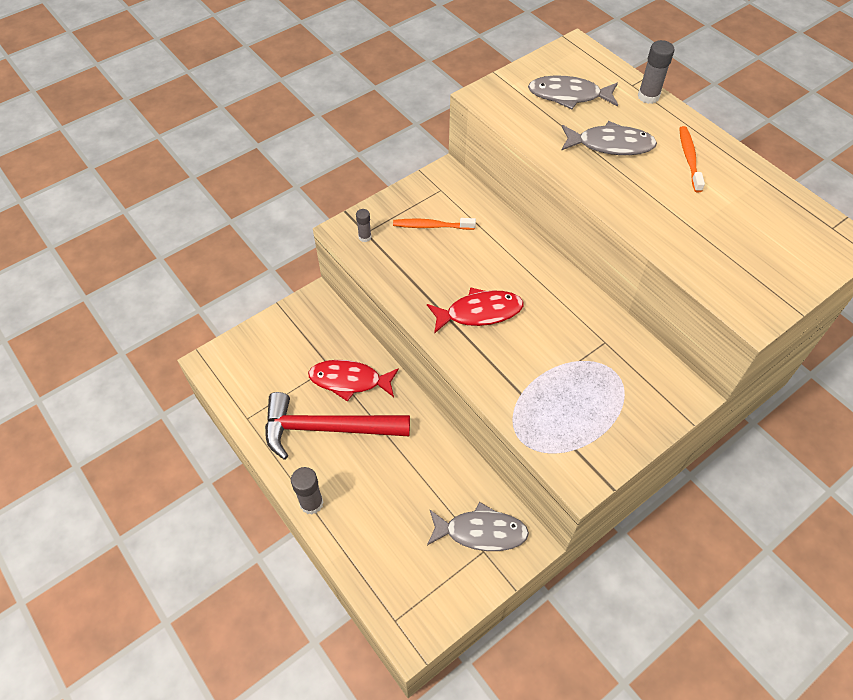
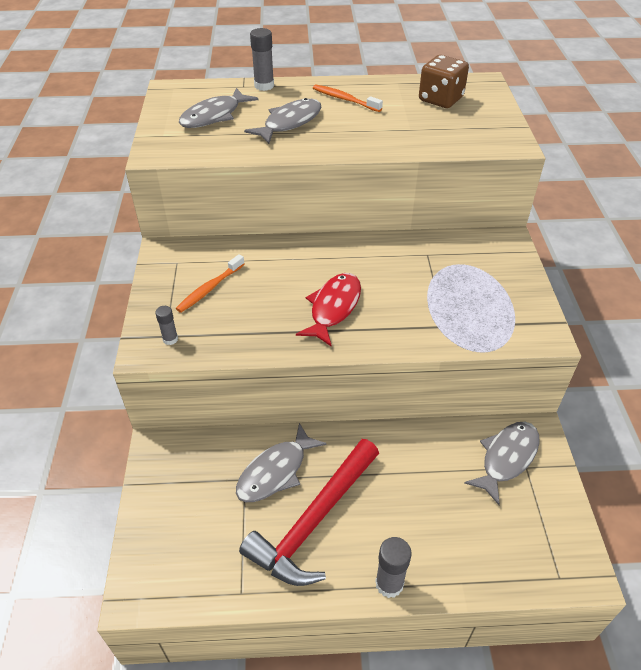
camera: 55 degrees left, 10 degrees down
(349, 381) = (276, 471): red fish -> grey fish
(772, 224) = (440, 99): none -> brown dice

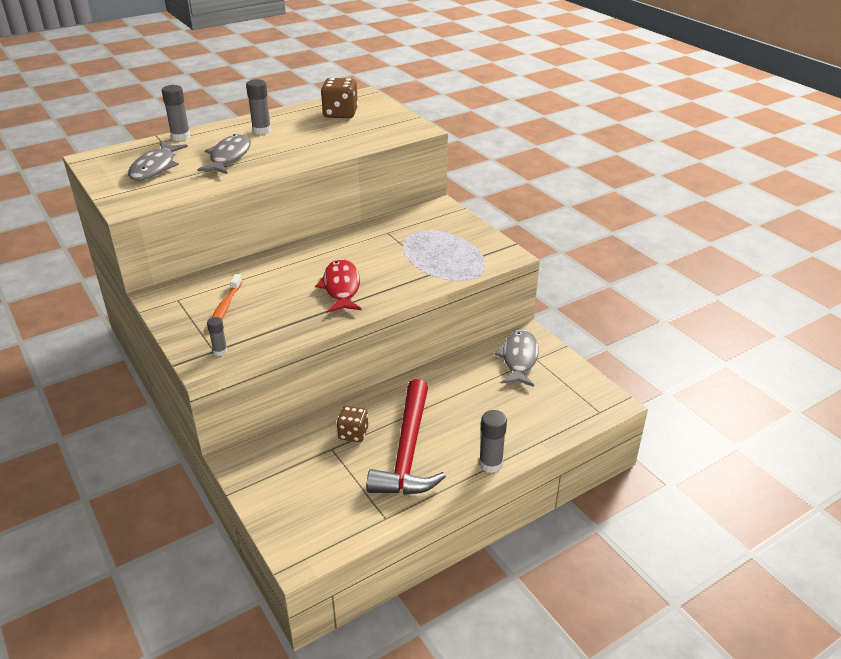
camera: 30 degrees left, 10 degrees down
(276, 471) = (353, 433): grey fish -> brown dice
(344, 99) = (261, 131): orange toothbrush -> grey glue stick

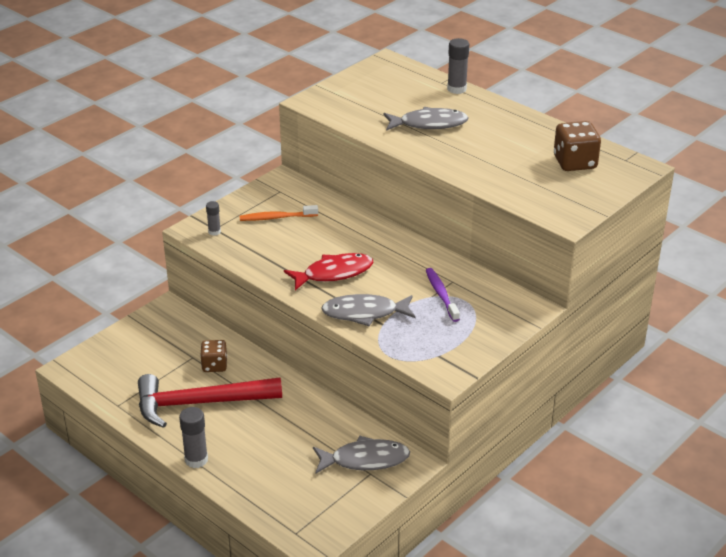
camera: 75 degrees right, 0 degrees up
(155, 168) = (386, 94): grey fish -> grey fish (364, 313)
(261, 131) = (498, 127): grey glue stick -> none
(403, 240) = (441, 294): none -> purple toothbrush

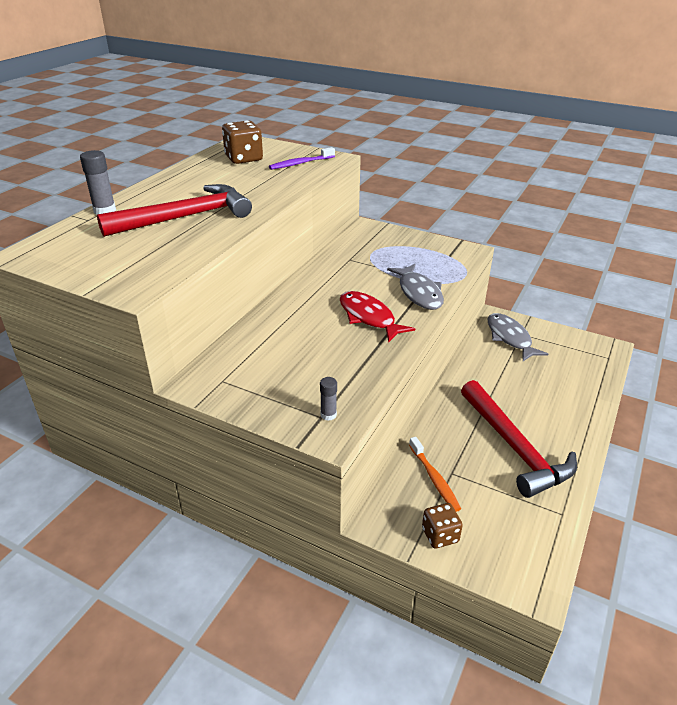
camera: 105 degrees left, 0 degrees up
(196, 460) = (585, 430): grey glue stick -> none
(214, 365) = (455, 451): brown dice -> brown dice (440, 535)
(276, 218) = (281, 372): orange toothbrush -> orange toothbrush (434, 479)
(429, 124) = (185, 217): grey fish -> red hammer
(441, 294) = (371, 262): purple toothbrush -> purple toothbrush (300, 163)

